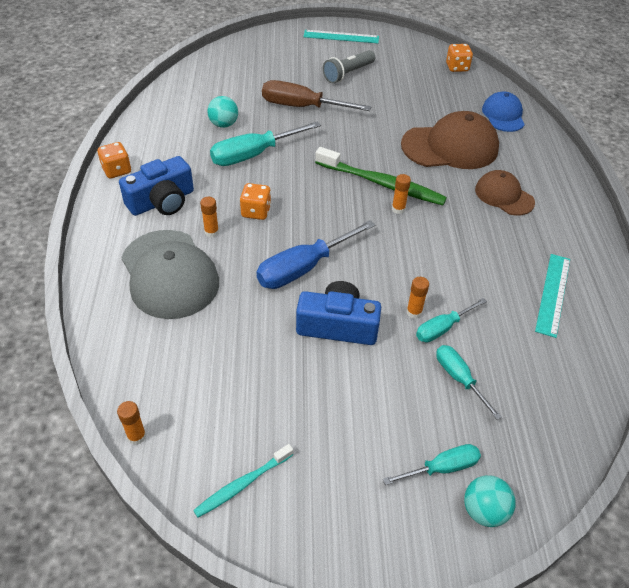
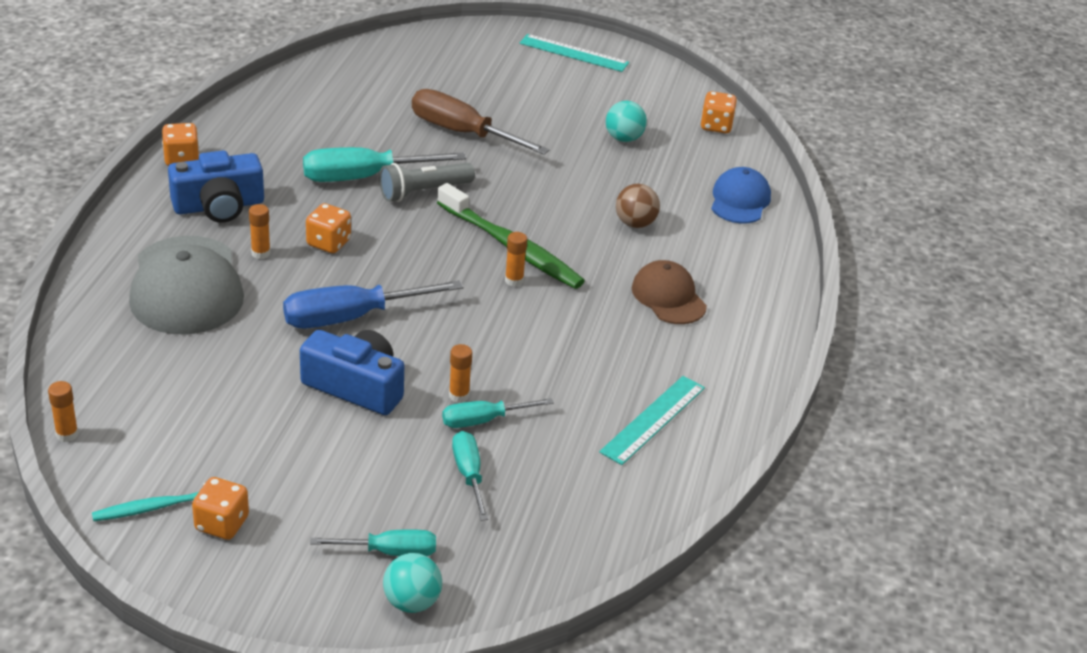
camera: 15 degrees right, 10 degrees down
(224, 124) = (345, 133): turquoise ball -> turquoise ball (624, 138)
(301, 484) = (222, 524): none -> orange dice
(348, 74) = (553, 103): grey flashlight -> grey flashlight (424, 192)
(450, 147) = (635, 223): brown cap -> brown ball

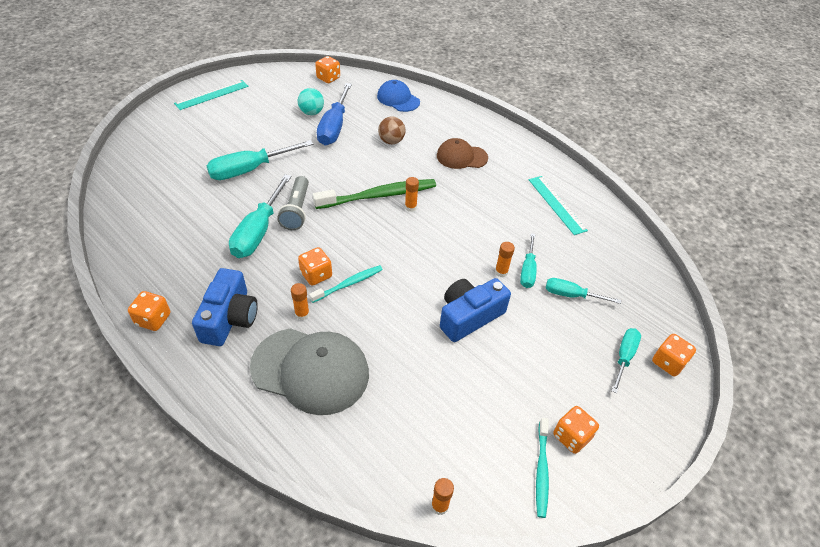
camera: 60 degrees left, 10 degrees up
(334, 272) = (348, 284): none -> turquoise toothbrush
(352, 317) = (400, 292): blue screwdriver -> blue screwdriver (334, 127)
(412, 602) = (668, 363): turquoise ball -> orange dice
(463, 133) = (250, 169): brown screwdriver -> turquoise screwdriver

